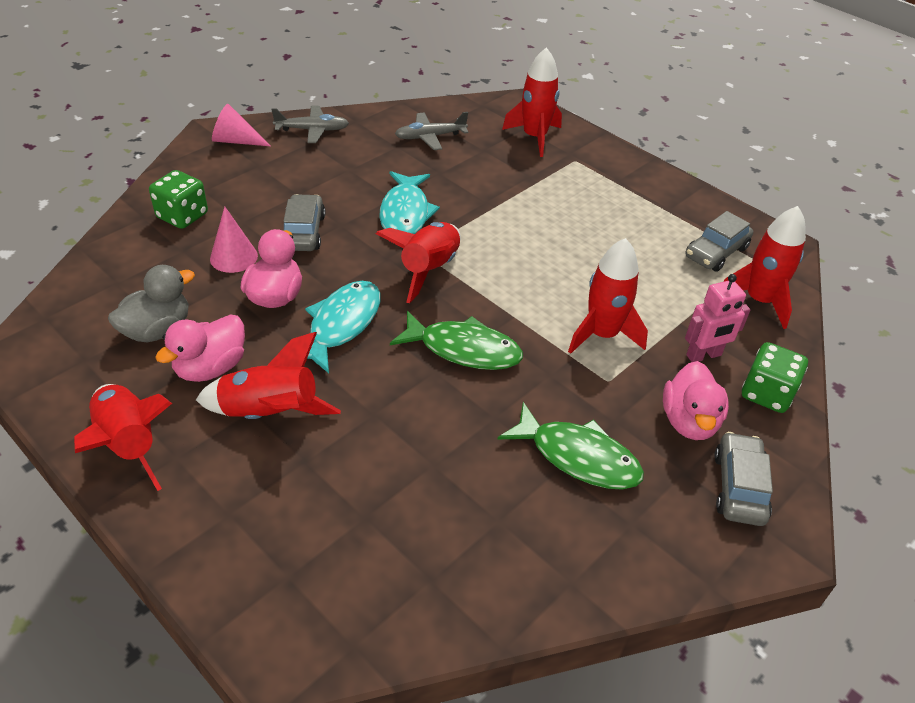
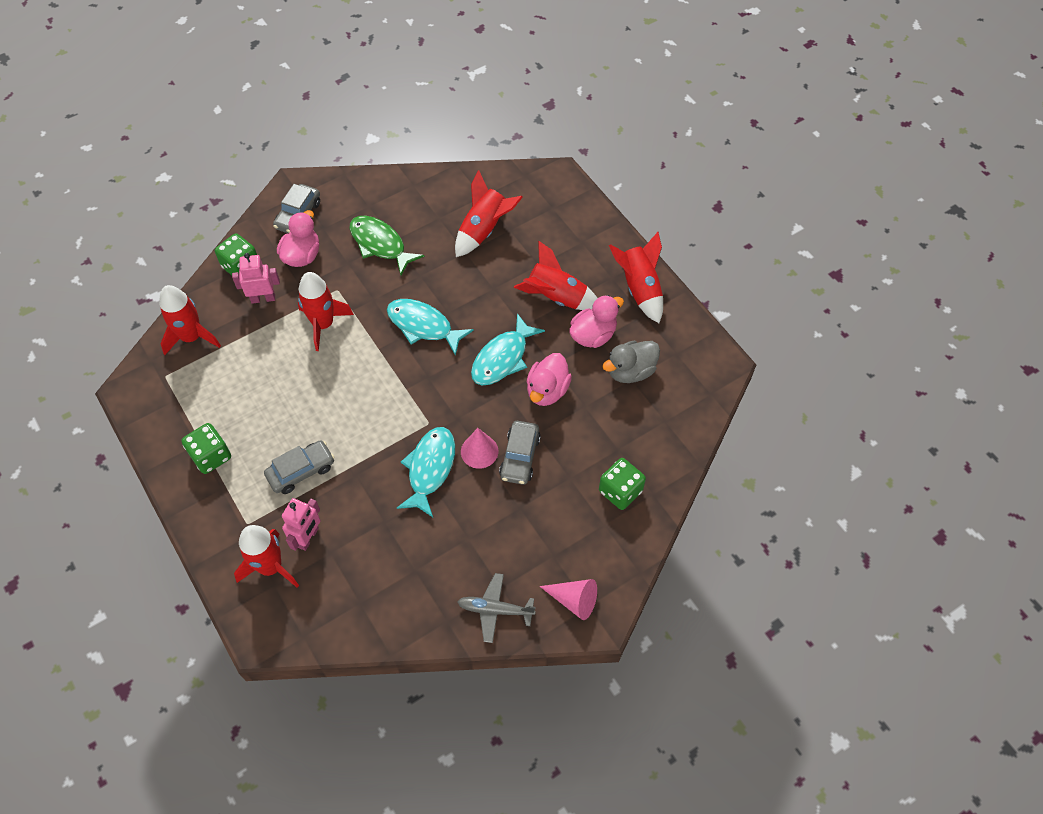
camera: 165 degrees left, 15 degrees up
(233, 257) = (577, 436): pink cone -> pink cone (479, 451)
(429, 270) = (427, 401): red rocket -> red rocket (484, 230)
(430, 137) = (377, 581): grey plane -> none
(464, 349) = (423, 326): green fish -> turquoise fish
(510, 156) = (308, 538): none -> pink robot
(647, 201) = (211, 456): none -> green dice
(716, 252) = (191, 388): grey car -> grey car (301, 471)

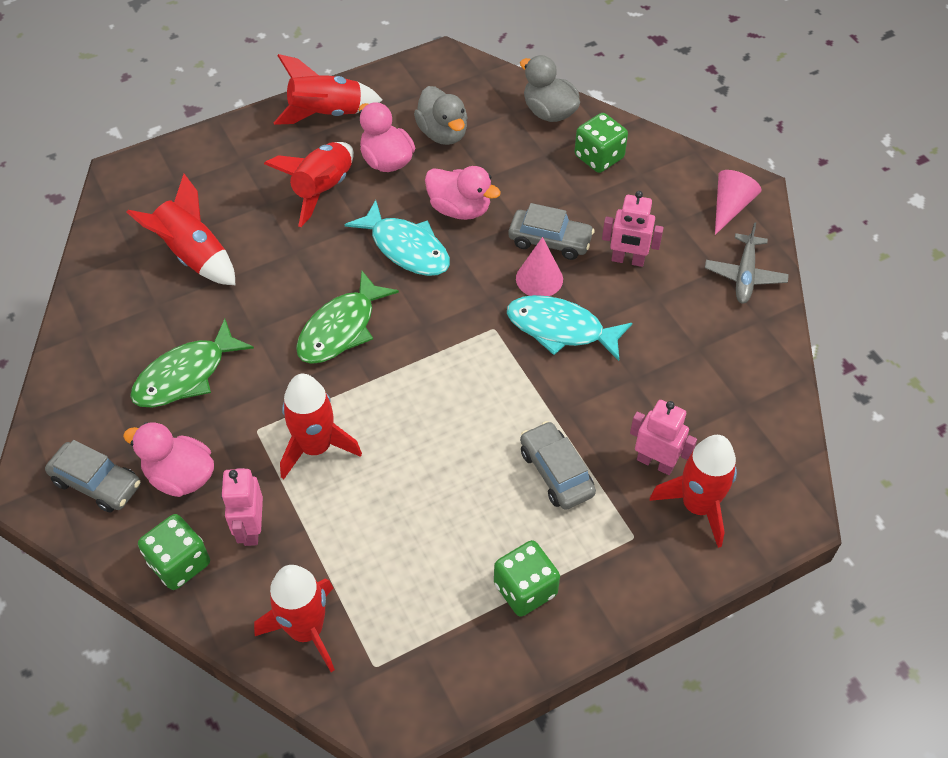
camera: 85 degrees left, 5 degrees down
(423, 326) = (341, 329): turquoise fish -> green fish
(504, 516) = (627, 260): none -> pink robot
(670, 449) = (549, 112): none -> grey duck

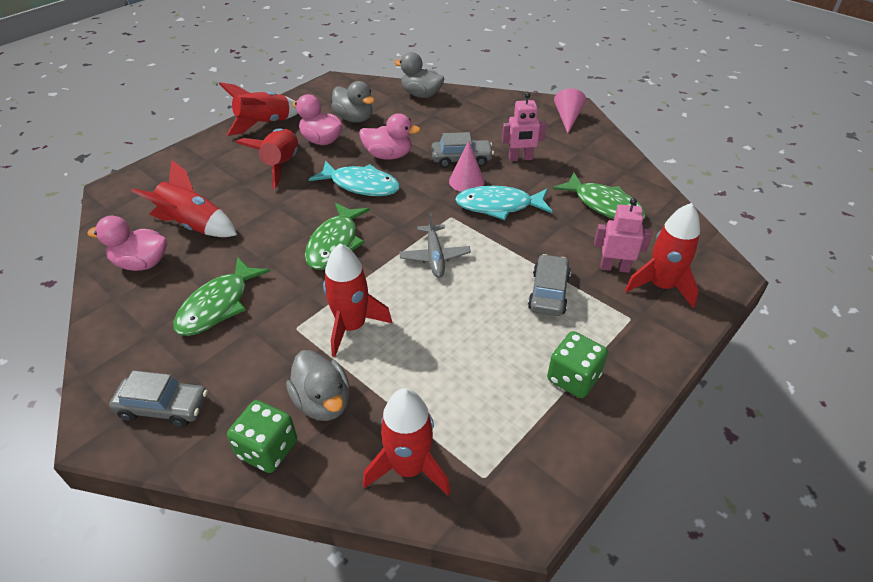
camera: 20 degrees left, 10 degrees down
(180, 476) = (242, 380): pink duck -> pink duck (142, 263)
(251, 529) = (323, 402): pink robot -> grey duck
(556, 472) = (548, 292): grey car -> grey car turned 60 degrees clockwise
(599, 157) = (468, 110): green dice -> none
(696, 367) = (604, 205): none -> green fish
(745, 275) = (601, 150): grey plane -> grey plane (434, 256)

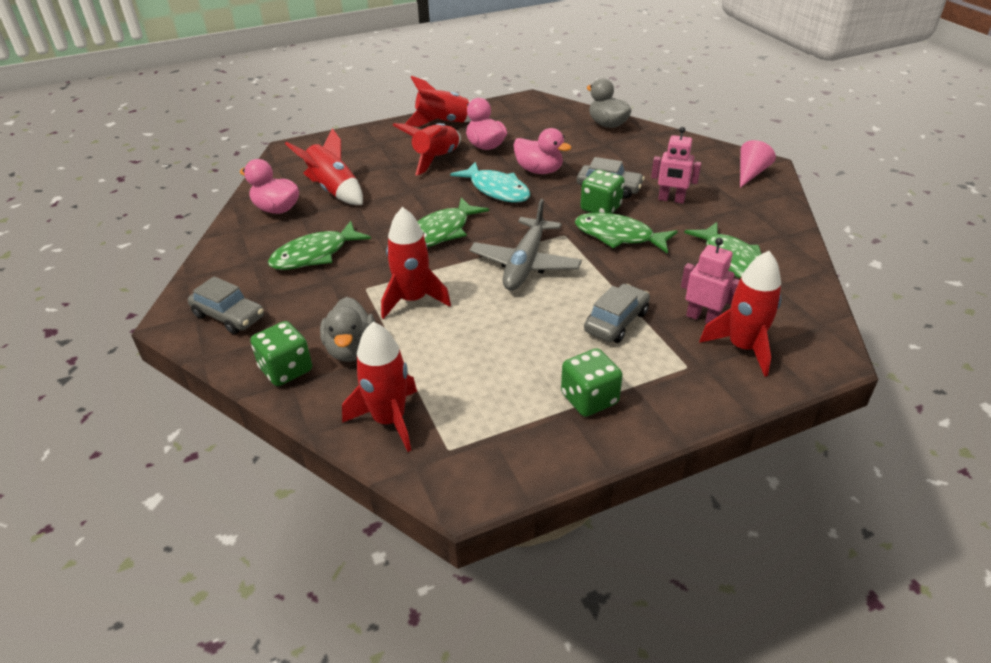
camera: 25 degrees right, 5 degrees down
(354, 118) = (528, 133): grey duck -> none
(434, 256) = (525, 264): grey plane -> grey plane, size x1.55
(466, 181) = (601, 208): pink cone -> green dice
(498, 206) = (618, 236): turquoise fish -> green fish

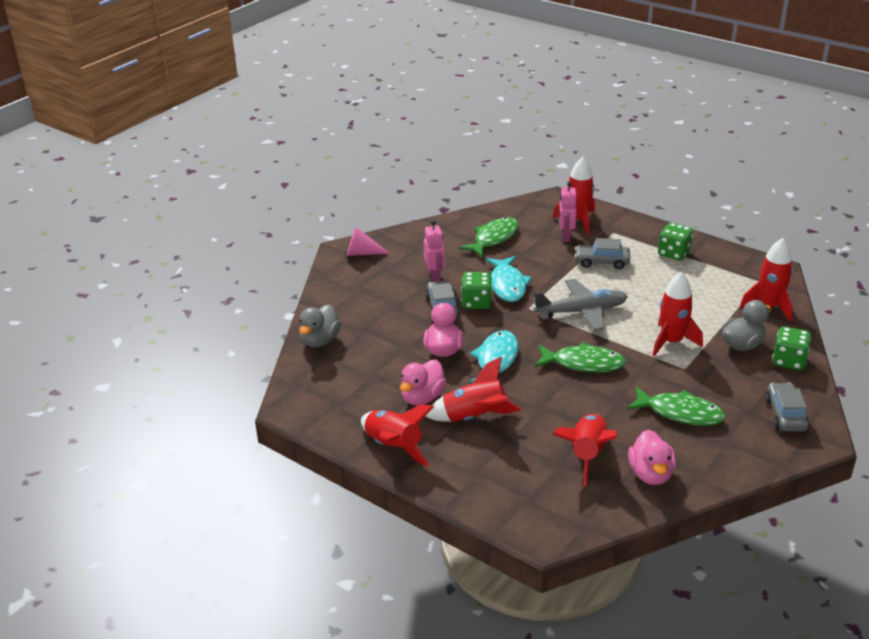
camera: 120 degrees left, 5 degrees down
(618, 236) = (507, 285): green fish -> turquoise fish

